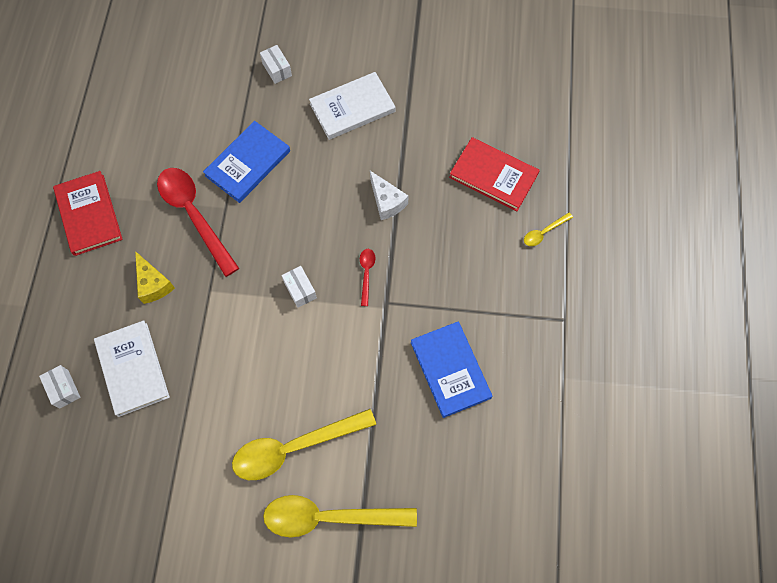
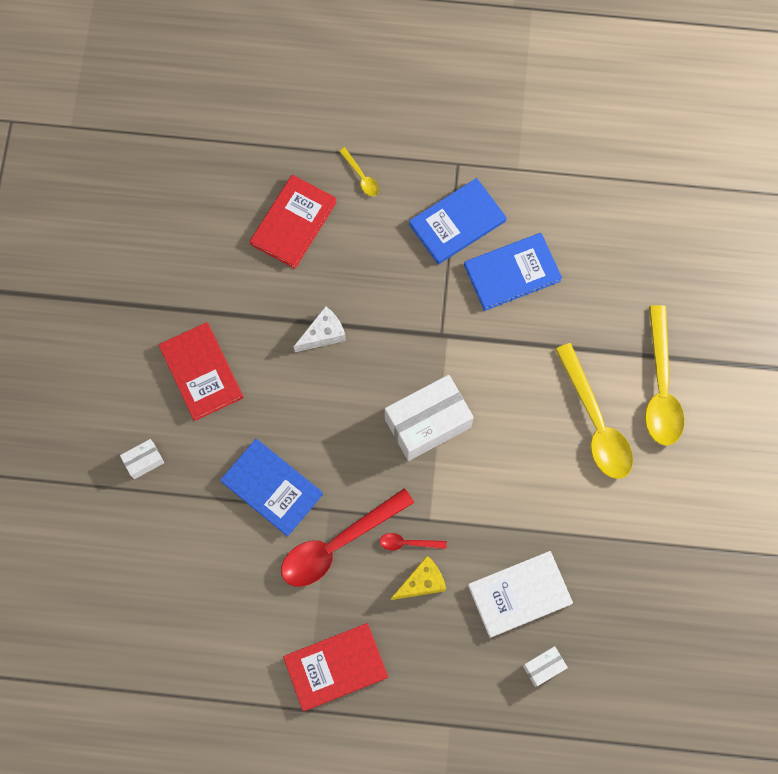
camera: 90 degrees left, 5 degrees up
(300, 290) = (427, 423): white box -> white box, size x2.13
(352, 108) = (201, 372): white book -> red book
(366, 273) = (408, 355): red spoon -> red spoon (408, 543)
(501, 318) = (457, 223): none -> blue book

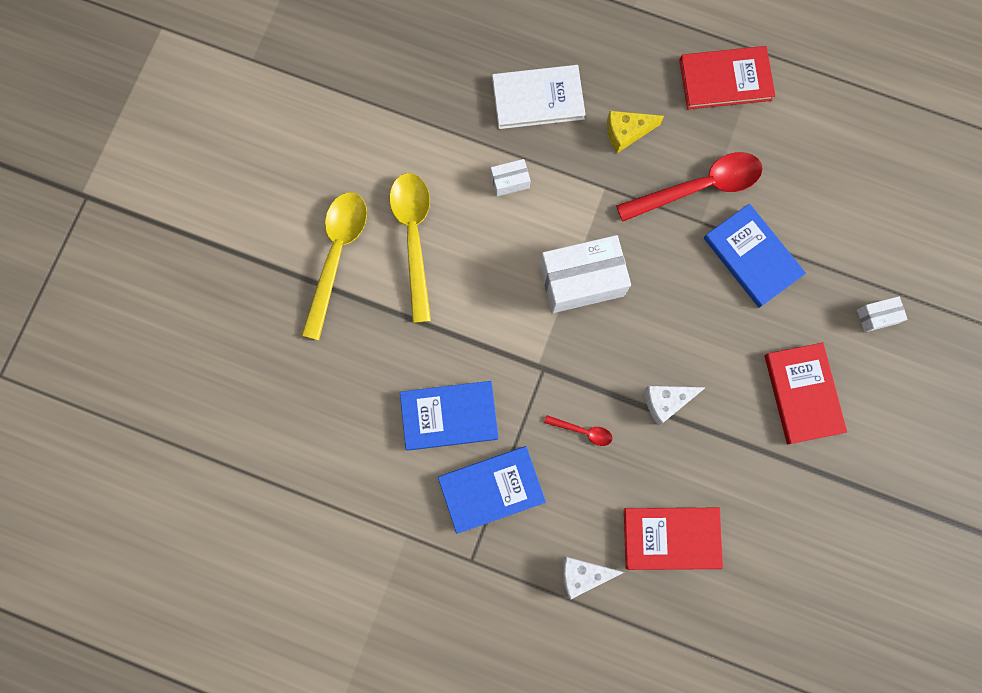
camera: 165 degrees left, 5 degrees up
(293, 223) = (671, 538): red book -> red book turned 45 degrees clockwise
(361, 176) = (583, 574): yellow spoon -> white cheese
(408, 543) = (631, 171): red spoon -> red spoon (583, 431)
(543, 667) = (534, 33): white box -> white box (510, 181)

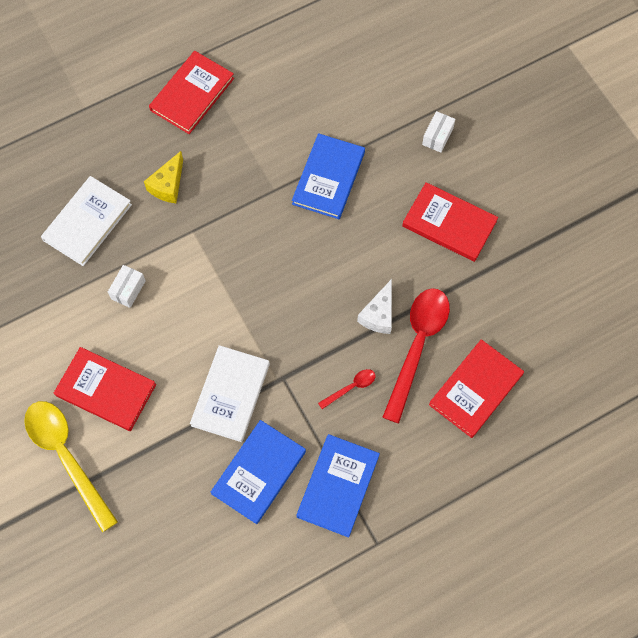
camera: 50 degrees left, 10 degrees down
(414, 238) = (106, 390): yellow spoon -> red book
(493, 338) = (230, 394): none -> white book
(581, 280) = (244, 300): white box -> none
(583, 574) = (452, 471): white cheese -> none
(698, 187) = (250, 171): red spoon -> red spoon (417, 346)
(752, 257) = (328, 178): blue book -> blue book turned 75 degrees counterclockwise

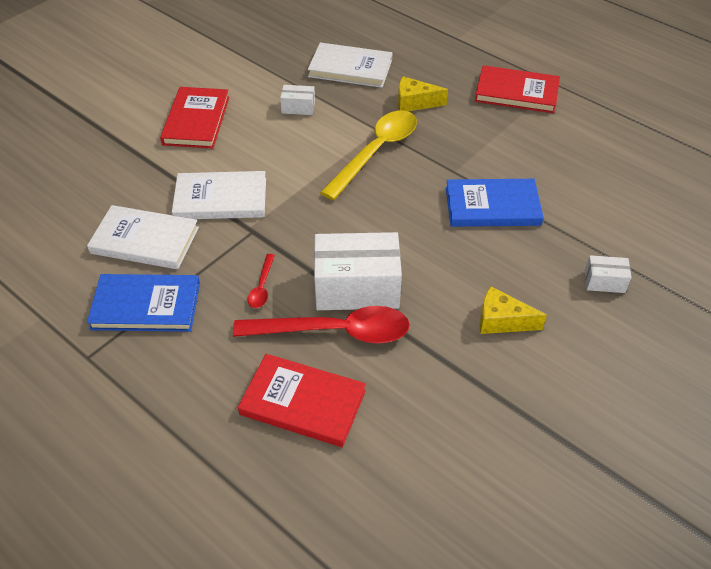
camera: 70 degrees right, 20 degrees down
(67, 457) = (126, 115): yellow spoon -> yellow spoon (376, 152)
(259, 472) = (145, 240): blue book -> white book
(351, 387) = (262, 287): red spoon -> red spoon turned 60 degrees clockwise
(379, 314) = (357, 288): white cheese -> white box
(449, 224) = (501, 321): red book -> yellow cheese

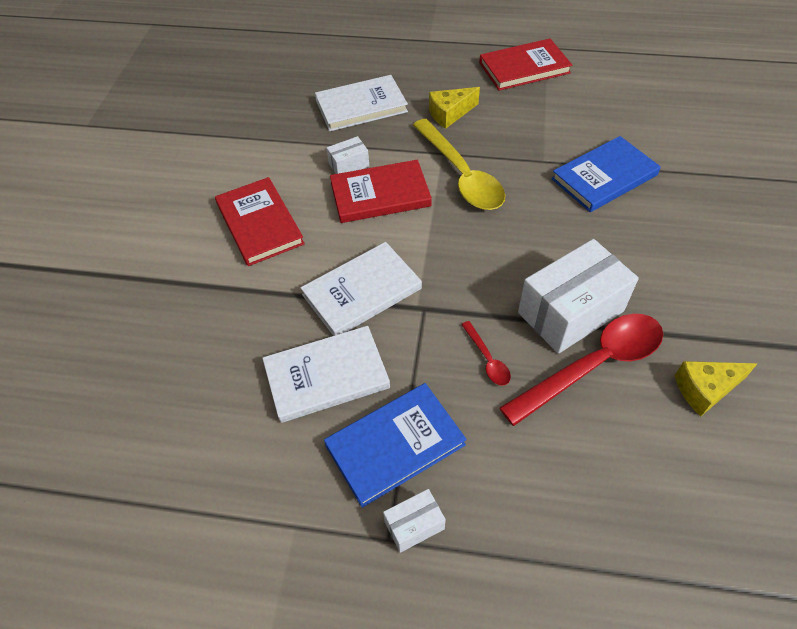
camera: 30 degrees left, 5 degrees up
(303, 402) = (635, 452): red book -> red book (380, 195)
(376, 152) = (461, 175): yellow spoon -> yellow spoon turned 150 degrees clockwise
(501, 321) = (712, 276): yellow cheese -> yellow cheese (705, 390)
(604, 282) = (749, 199): white box -> white box (414, 525)

